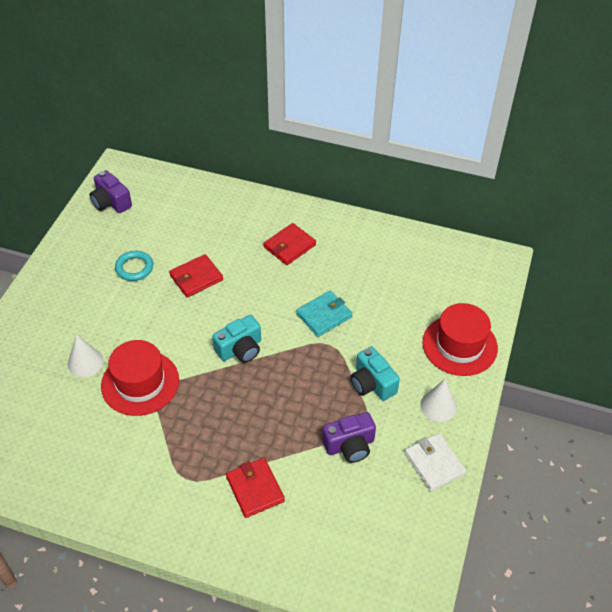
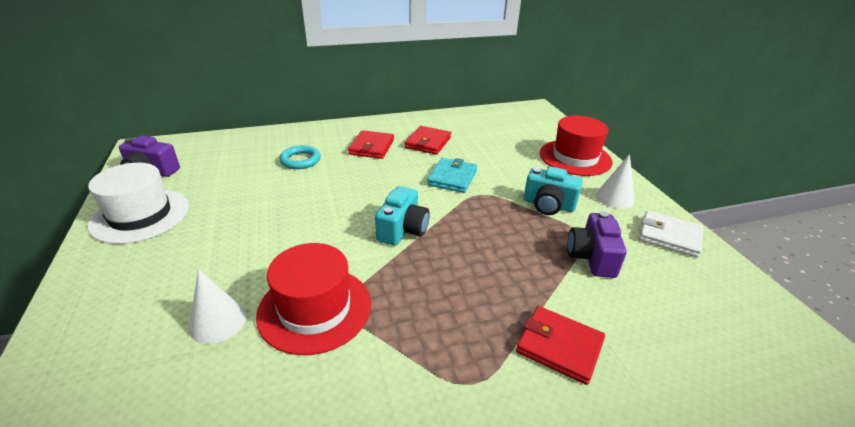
camera: 35 degrees left, 15 degrees down
(85, 248) = (140, 215): none -> white hat
(134, 268) = (220, 211): turquoise ring -> turquoise ring (300, 160)
(196, 278) = (301, 195): red wallet -> red wallet (428, 143)
(349, 445) = (592, 257): purple camera -> purple camera turned 150 degrees clockwise

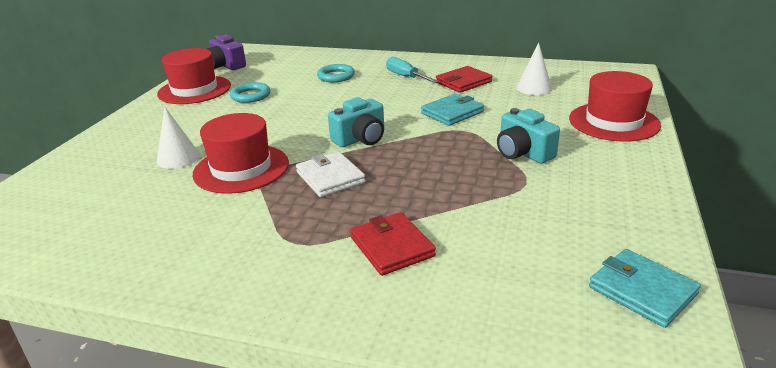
camera: 35 degrees right, 5 degrees down
(140, 215) = (194, 90): white hat -> red hat
(226, 206) = (250, 96): none -> turquoise ring
(371, 147) = (406, 77): red wallet -> turquoise screwdriver
(592, 257) = (512, 201): purple camera -> none
(615, 198) = (611, 164): white cone -> white cone (534, 88)
(669, 236) = (631, 210): white wallet -> white wallet (330, 177)
(752, 309) = (642, 291): none -> turquoise wallet

